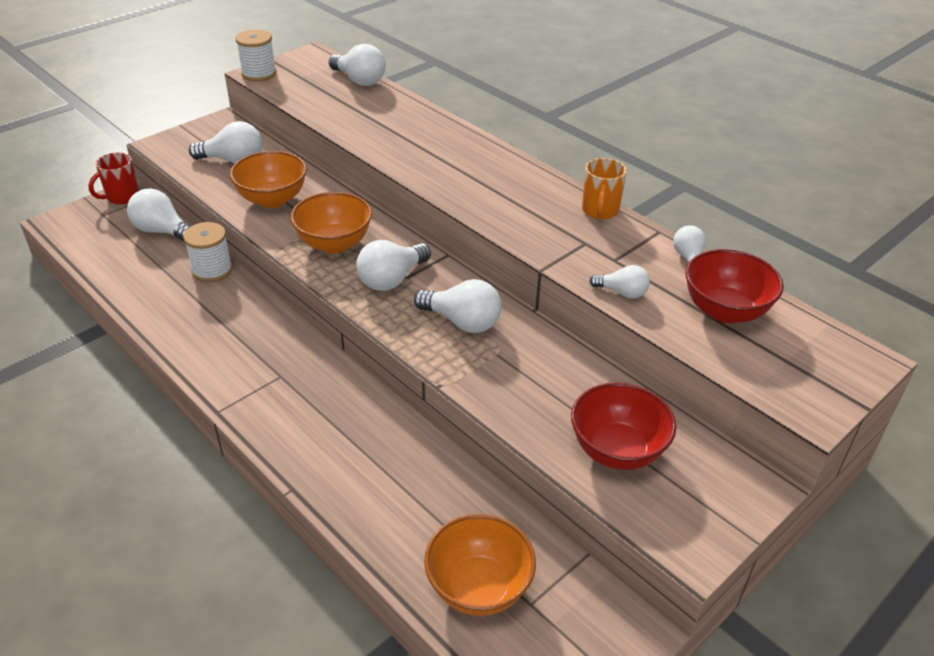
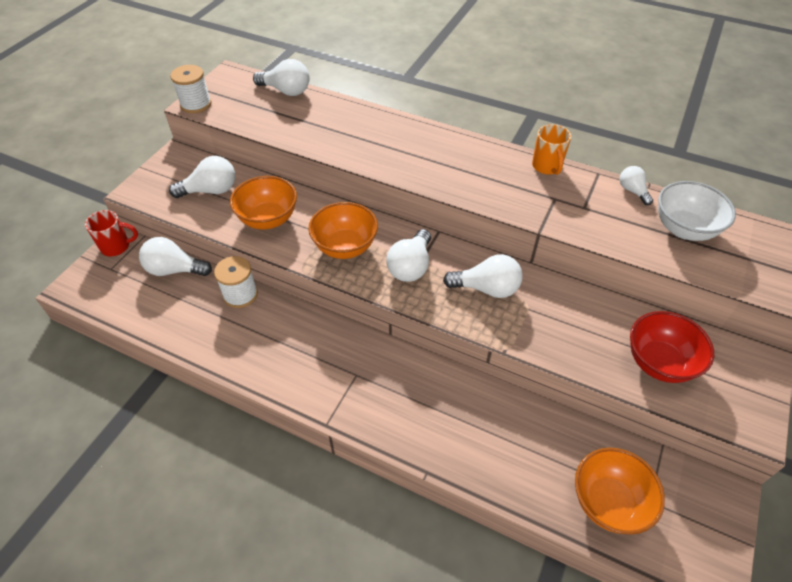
camera: 20 degrees left, 10 degrees up
(122, 197) = (116, 247): red mug -> red mug turned 120 degrees counterclockwise
(622, 292) = (607, 235): white light bulb -> none
(725, 311) = (684, 229): red bowl -> white bowl

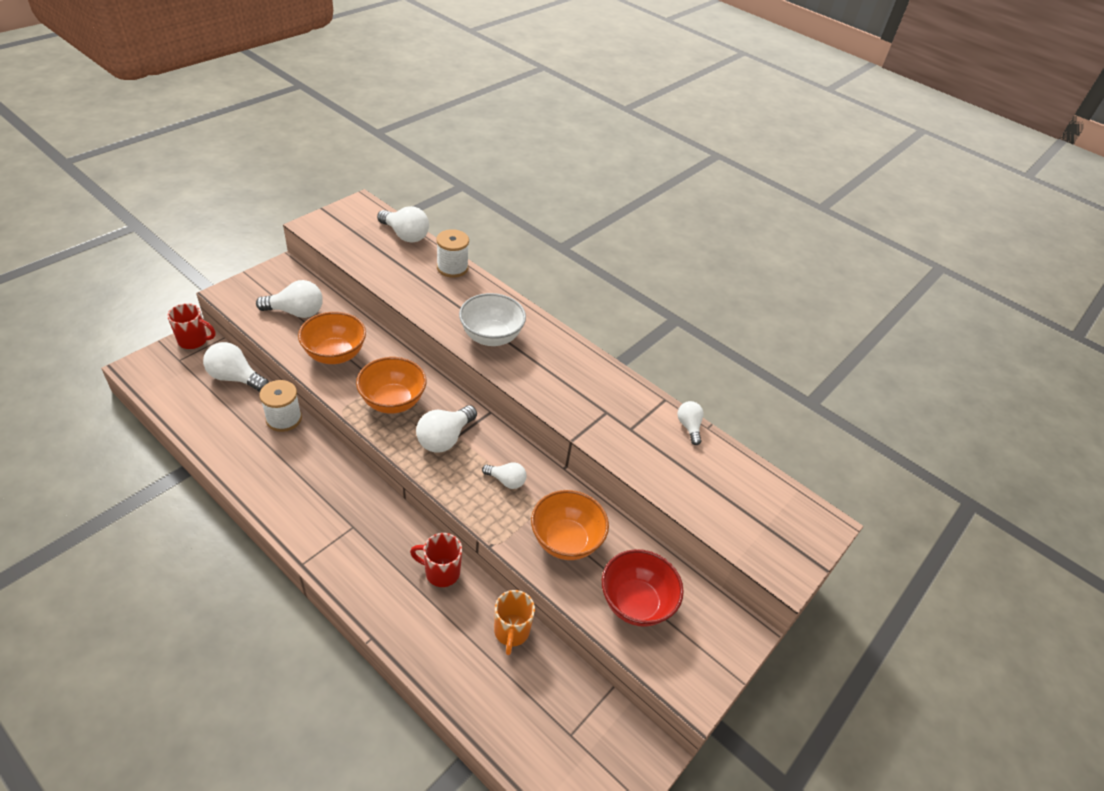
camera: 10 degrees right, 5 degrees down
(196, 104) = (314, 226): white spool -> white spool (452, 268)
(458, 391) = (441, 572): none -> red mug
(486, 288) = (506, 481): white light bulb -> white light bulb, size x0.60
(547, 167) = (617, 379): orange mug -> orange mug (511, 632)
(608, 502) = (529, 722): orange bowl -> orange bowl (566, 541)
(684, 229) = (718, 479): white bowl -> white bowl (491, 337)

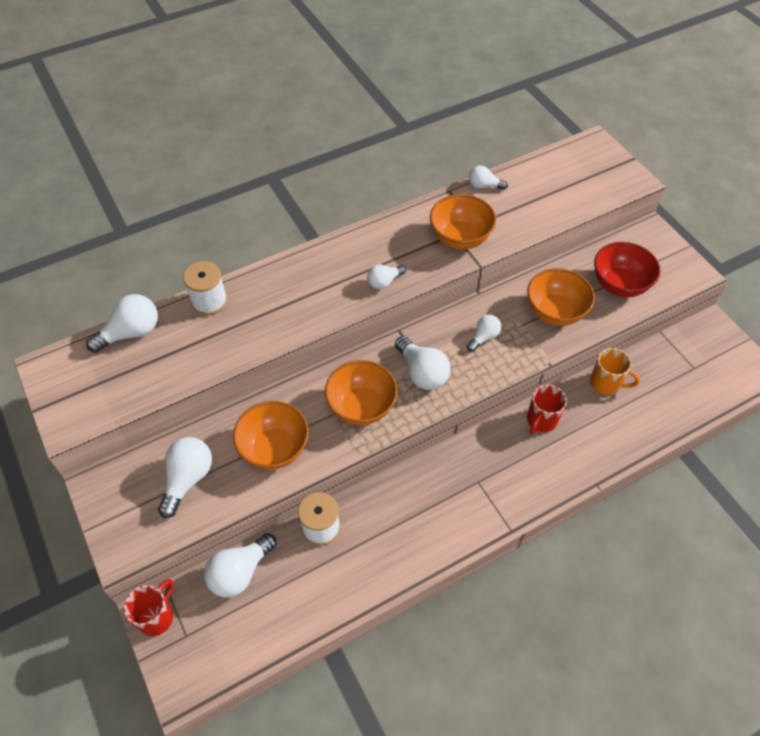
camera: 65 degrees left, 10 degrees up
(491, 337) = (330, 292): white bowl -> none
(519, 370) = (384, 282): none -> white light bulb
(602, 418) = (460, 238): none -> orange bowl

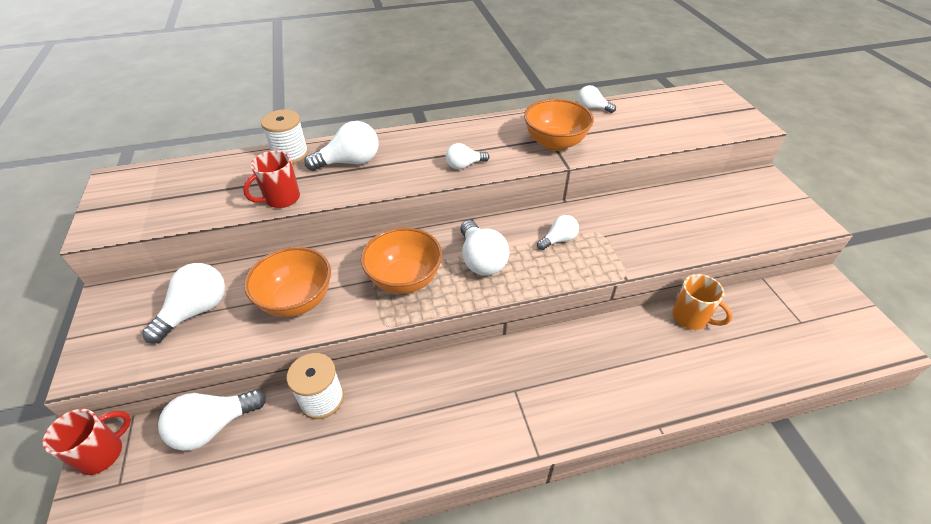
camera: 15 degrees right, 10 degrees down
(131, 333) = (206, 167): white light bulb -> white light bulb (350, 162)
(541, 420) = (606, 341): red mug -> red mug (281, 199)
(555, 312) = (643, 231): orange bowl -> none
(619, 285) = (721, 218): red bowl -> none

